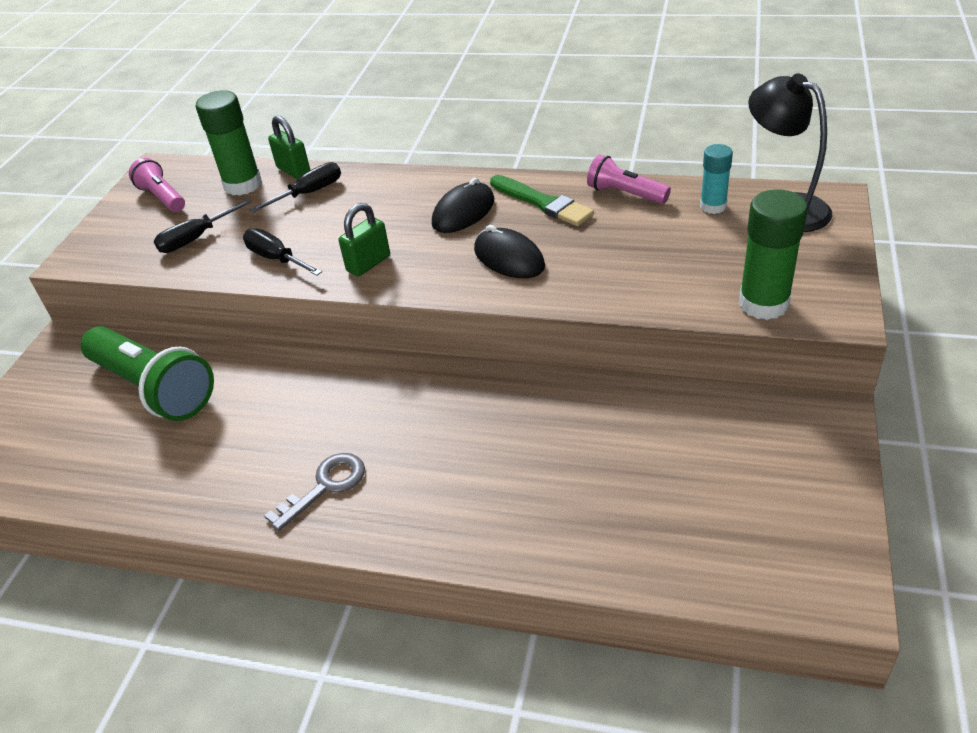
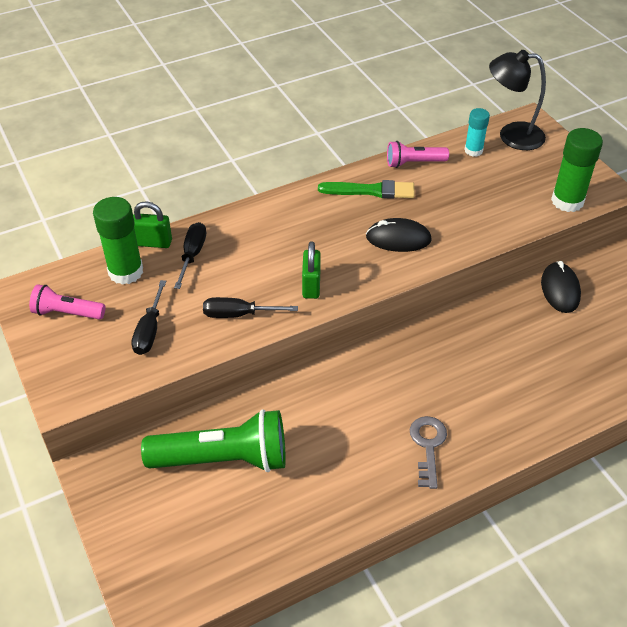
camera: 45 degrees left, 5 degrees up
(463, 212) = (327, 220): black mouse -> black mouse (560, 290)

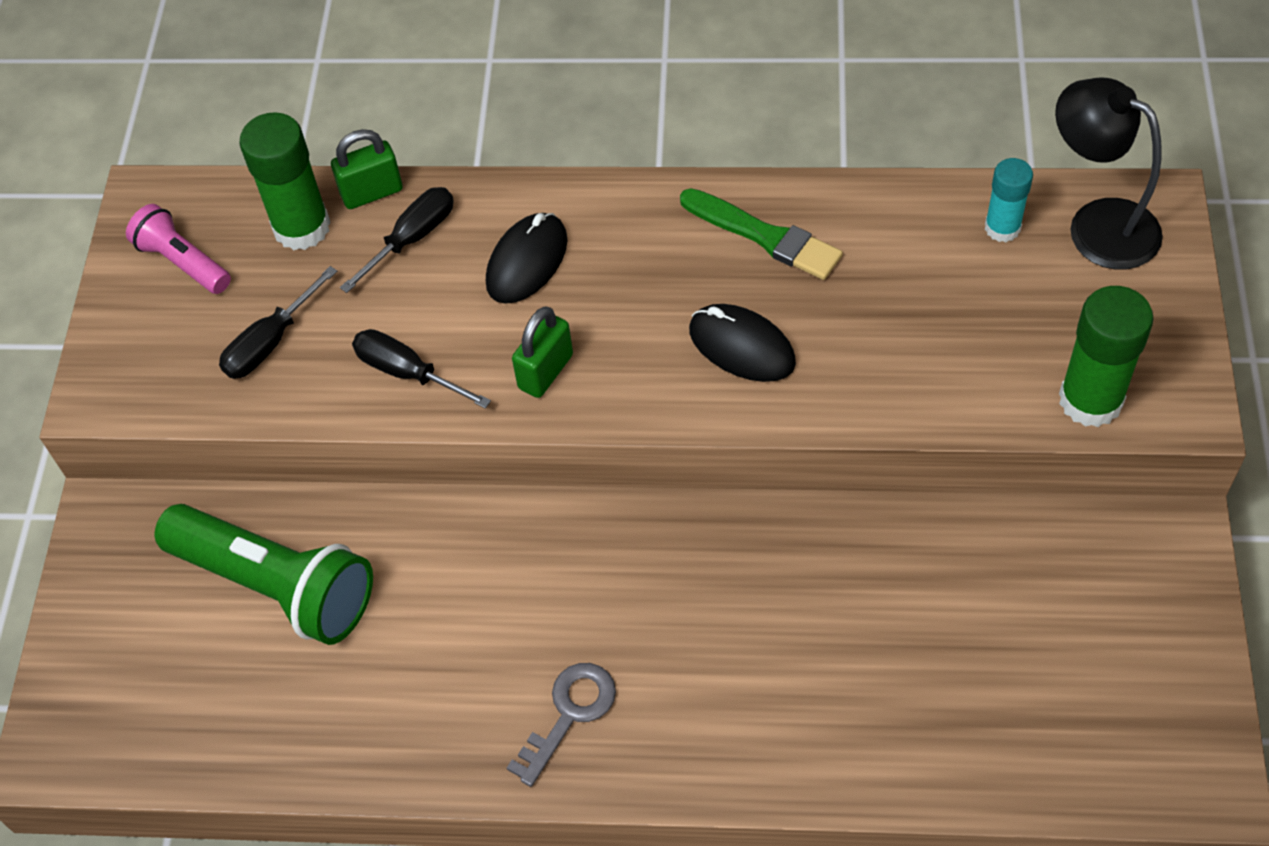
camera: 35 degrees right, 10 degrees up
(153, 242) = (372, 192): green padlock -> green padlock turned 60 degrees counterclockwise
(414, 163) = (878, 211): pink flashlight -> none
(560, 290) = (989, 552): black mouse -> black mouse (527, 262)

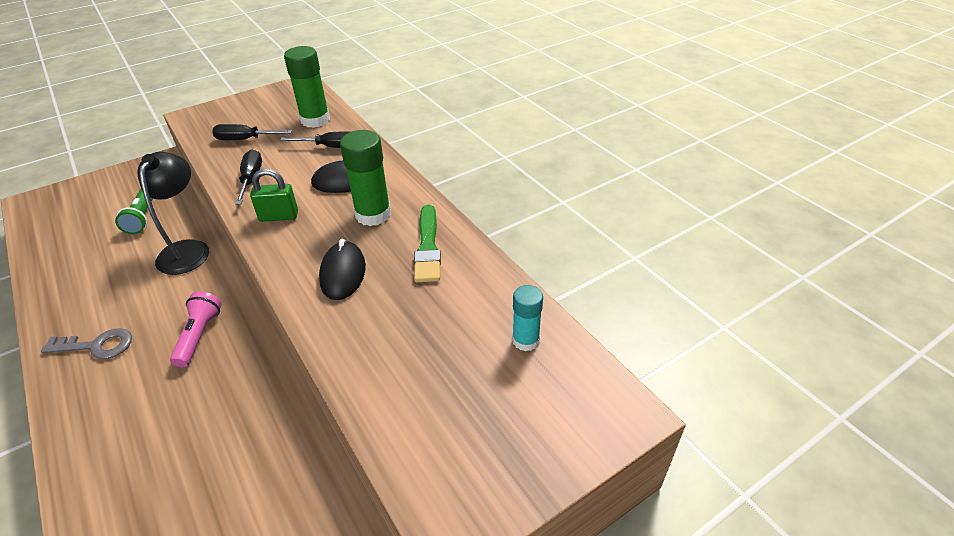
camera: 50 degrees right, 15 degrees down
(183, 262) = (274, 104): pink flashlight -> pink flashlight (199, 335)
(276, 585) = (142, 218): green flashlight -> green flashlight, size x0.55
(372, 192) = (349, 127): green padlock -> none
(1090, 400) = (417, 459): green glue stick -> green glue stick (373, 215)
(1097, 224) = (575, 387): black lamp -> black lamp (187, 249)

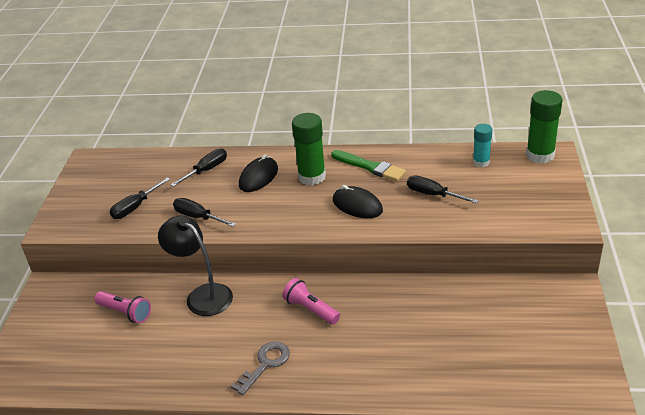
camera: 50 degrees left, 5 degrees down
(142, 218) = (125, 312): green flashlight -> pink flashlight
(279, 216) = (263, 216): green padlock -> none
(315, 120) = (156, 167): green glue stick -> green glue stick (540, 155)
(413, 328) = (433, 195): none -> black screwdriver

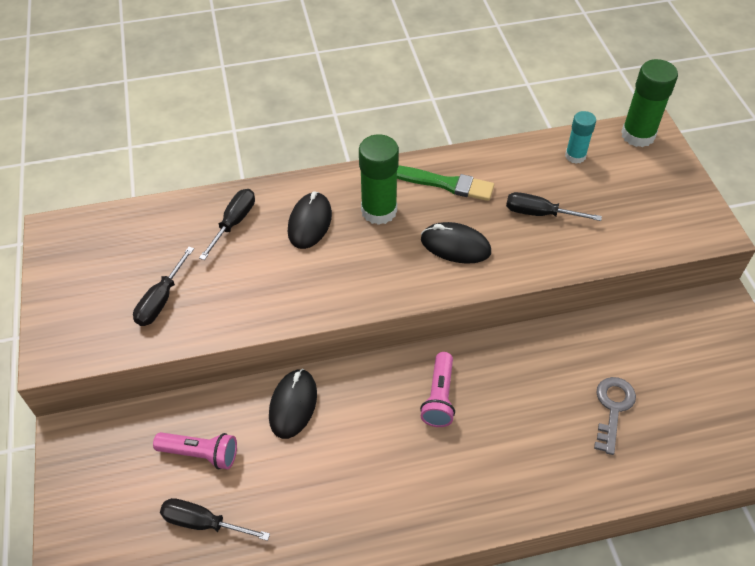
camera: 20 degrees left, 15 degrees up
(198, 217) = (257, 300): black screwdriver -> black screwdriver (204, 523)
(202, 295) = (293, 405): black lamp -> black mouse
(265, 364) = (417, 490): grey key -> grey key (613, 408)
(311, 309) = (439, 397): pink flashlight -> pink flashlight turned 105 degrees counterclockwise

